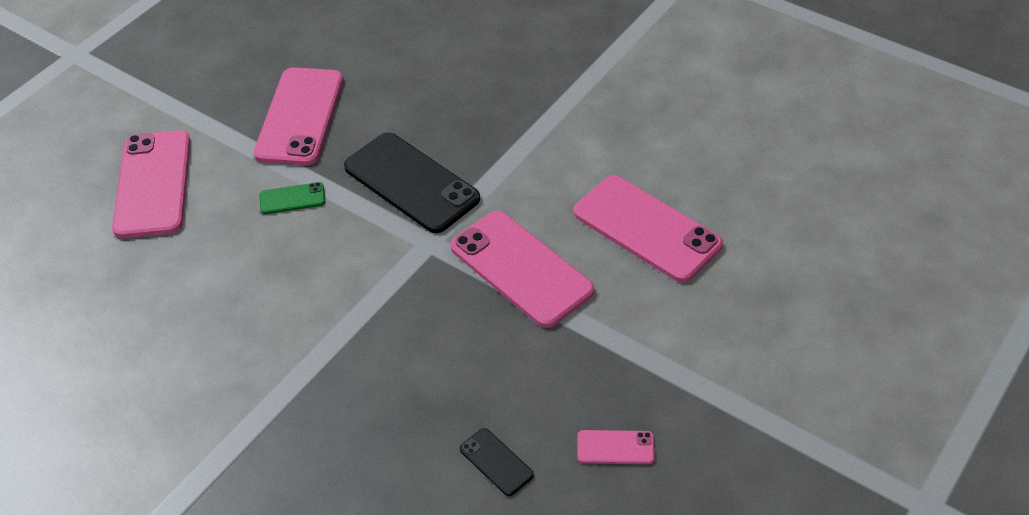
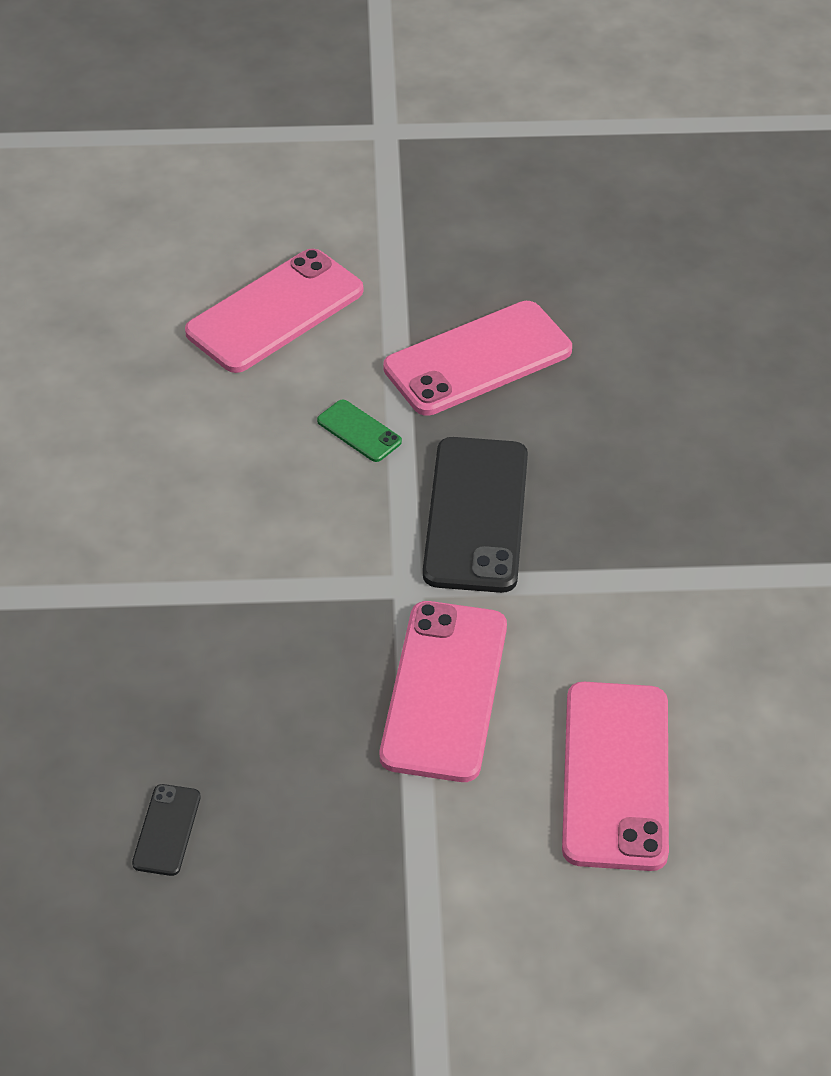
camera: 50 degrees right, 0 degrees up
(615, 447) = (272, 930): pink phone -> none

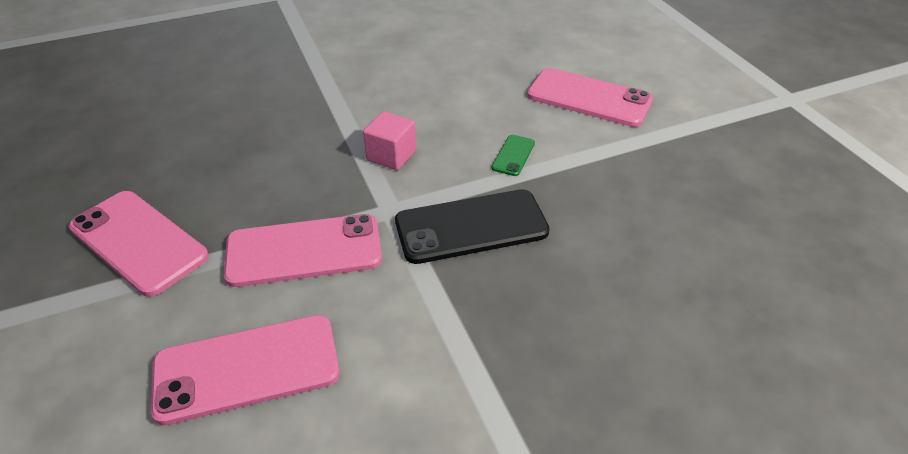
camera: 70 degrees right, 5 degrees down
(166, 830) = (169, 162): black phone -> none
(291, 558) = (391, 155): none -> pink cube
(478, 359) = (618, 191): pink phone -> pink phone (138, 242)

